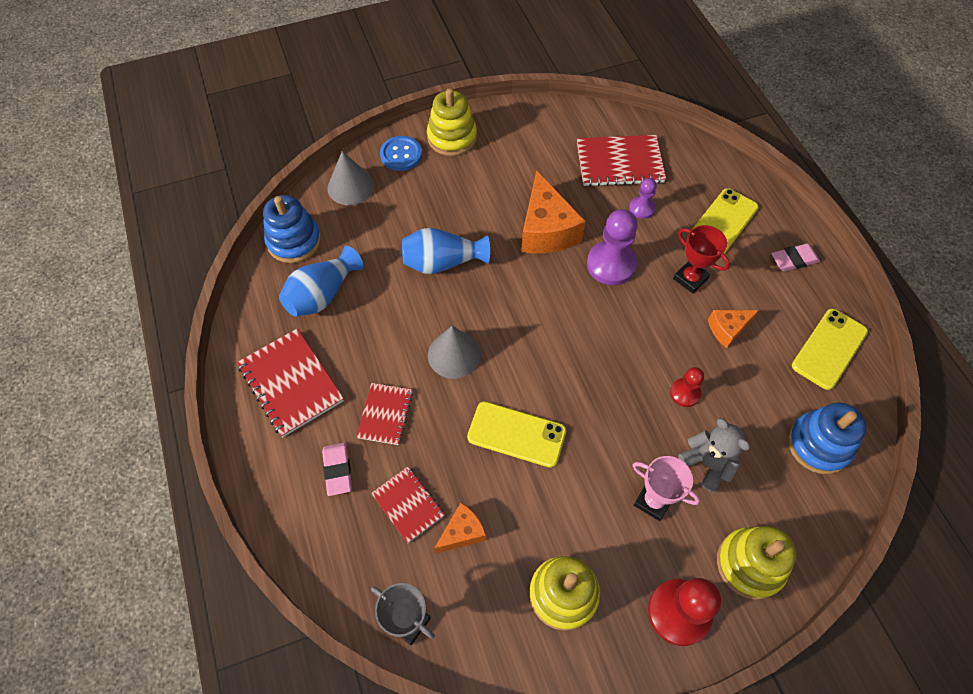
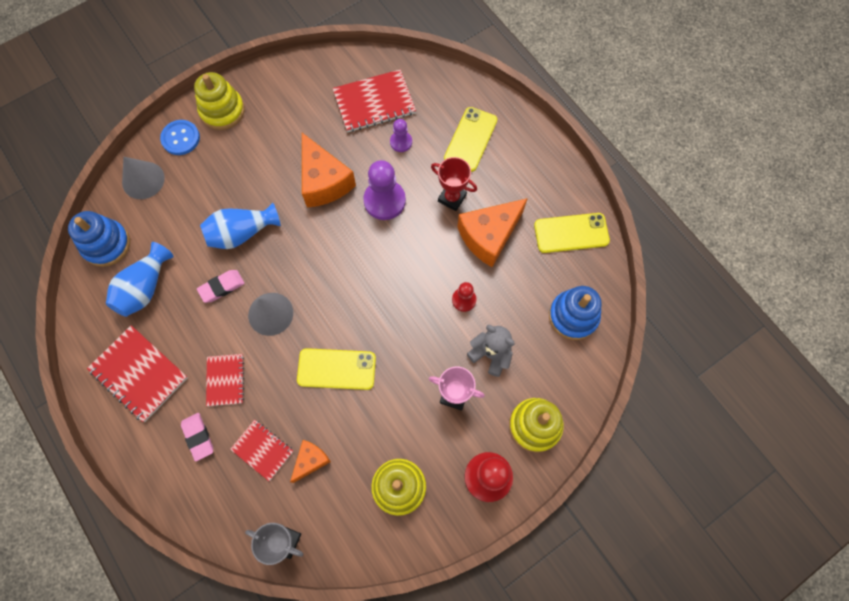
camera: 15 degrees left, 10 degrees up
(727, 329) = (489, 236): orange cheese -> orange cheese, size x1.85
(793, 260) = (533, 160): pink eraser -> pink eraser (222, 287)
(829, 349) = (571, 233): yellow phone -> yellow phone turned 60 degrees clockwise

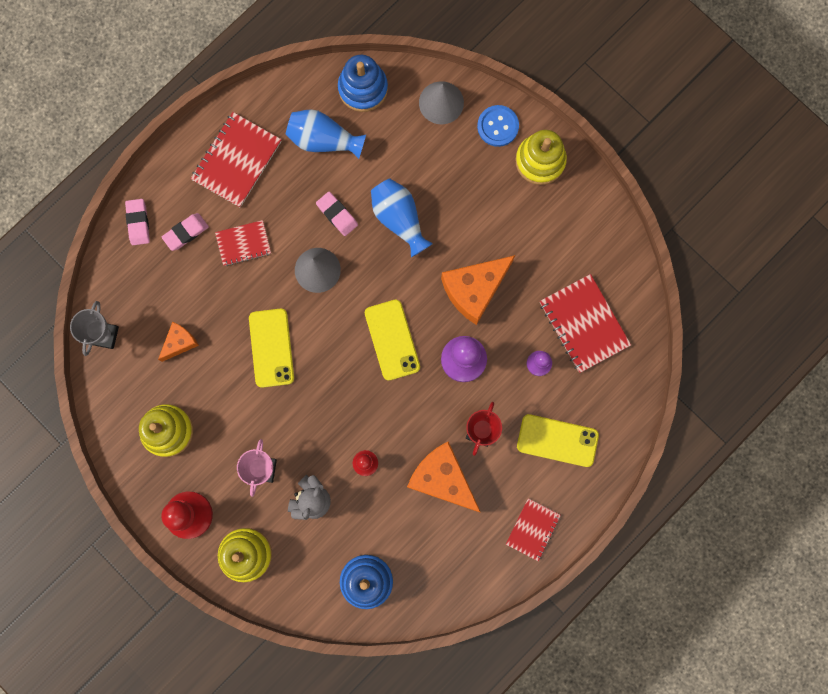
camera: 80 degrees right, 10 degrees up
(173, 486) = (138, 223): none -> pink eraser
(262, 450) = (182, 295): red notebook -> red notebook (532, 529)
(310, 460) = (179, 342): orange cheese -> orange cheese turned 75 degrees counterclockwise
(571, 233) = (462, 568): yellow phone -> yellow phone (392, 340)

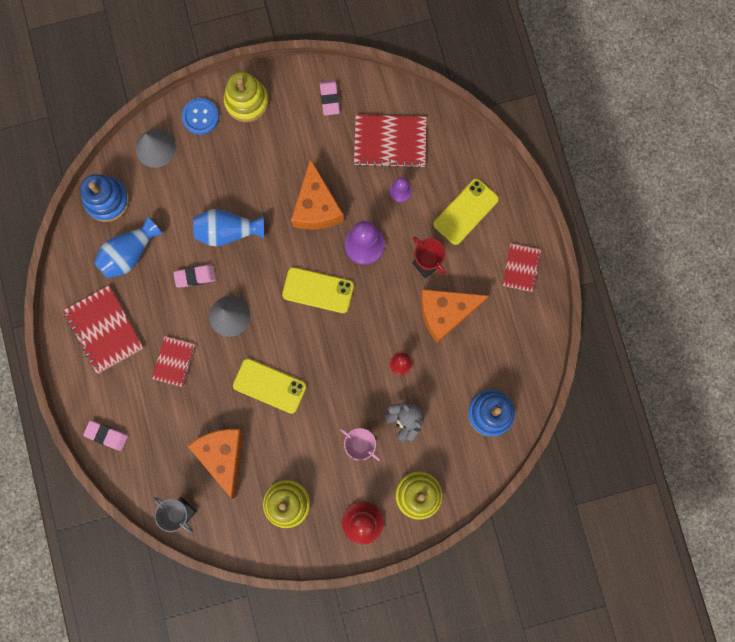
camera: 60 degrees left, 0 degrees up
(179, 342) = (223, 455): orange cheese -> orange cheese, size x1.85
(186, 233) = (137, 402): pink eraser -> pink eraser (329, 98)
(532, 529) = (521, 268): red notebook -> red notebook turned 45 degrees clockwise

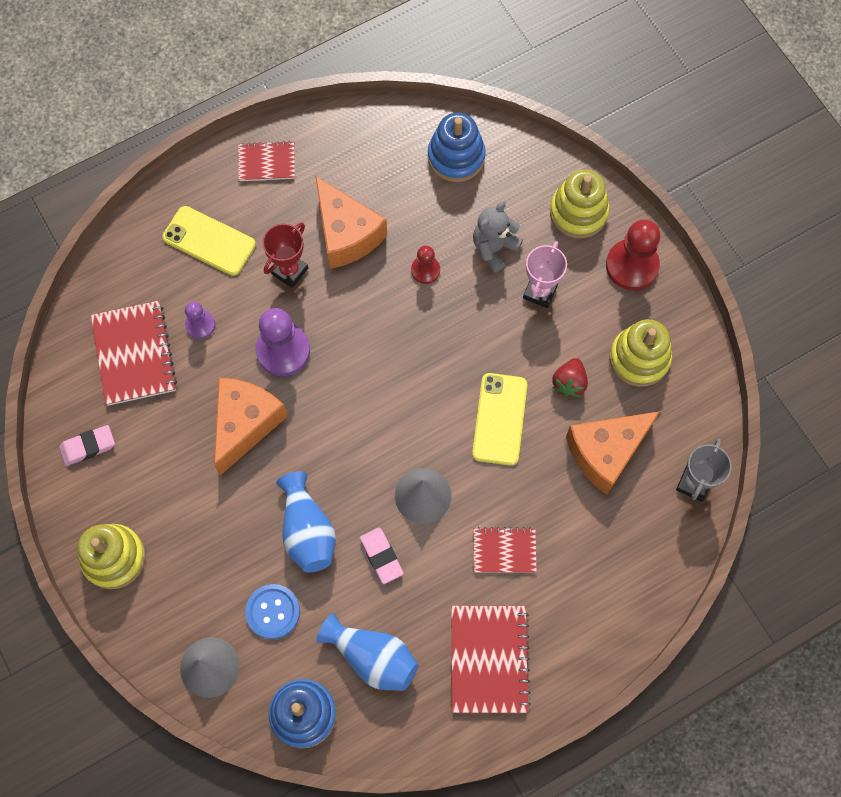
camera: 105 degrees left, 10 degrees down
(104, 330) = (488, 659): red notebook -> red notebook turned 45 degrees counterclockwise
(106, 435) = (629, 611): pink eraser -> none
(200, 117) = (149, 616): blue button -> blue button (273, 611)
(282, 444) = (569, 383): none -> red strawberry
(316, 206) = (245, 424): orange cheese -> orange cheese turned 45 degrees counterclockwise
(318, 290) = (358, 392): yellow phone -> none

